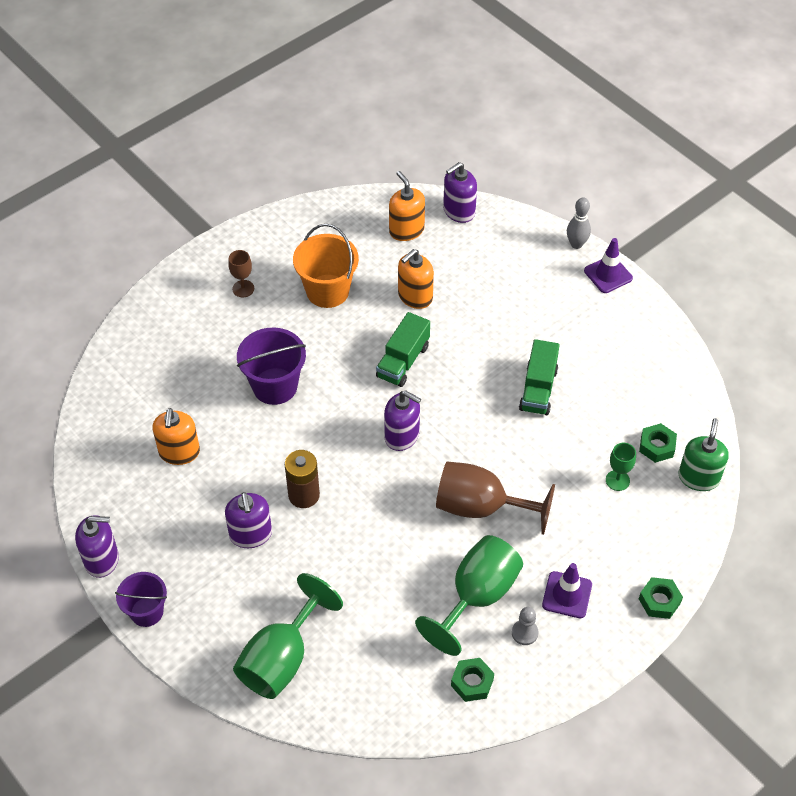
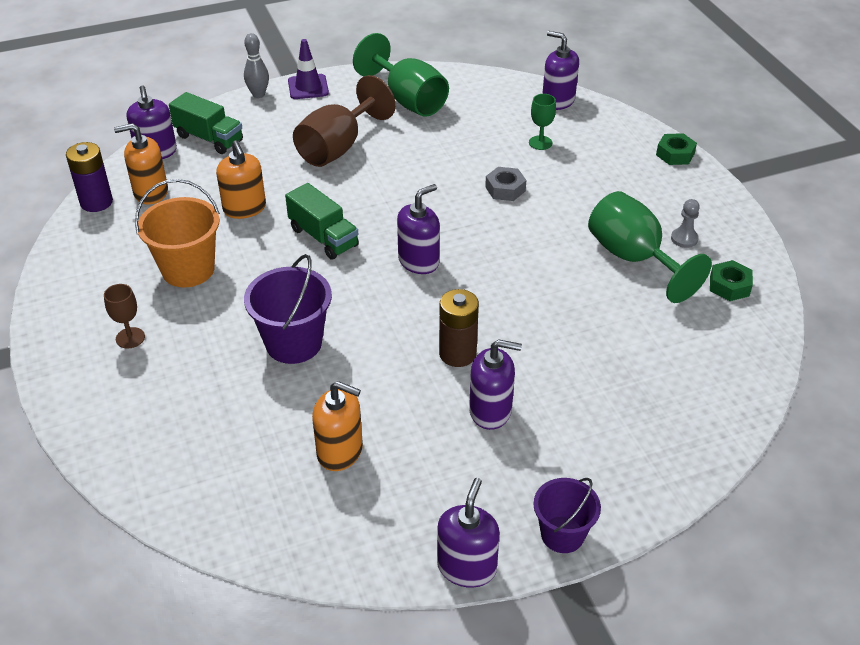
camera: 70 degrees left, 10 degrees down
(282, 658) = (664, 421): green goblet -> green goblet (408, 100)
(379, 203) = (96, 202): none -> purple battery
(481, 507) = (532, 230): brown goblet -> brown goblet (338, 147)
(530, 471) = (505, 189): none -> grey nut
(538, 389) = (414, 160): green truck -> green truck (209, 138)
(567, 595) = (651, 203): purple traffic cone -> none
(657, 446) = (514, 113): green nut -> none
(698, 477) = (558, 101): green soap dispenser -> purple soap dispenser

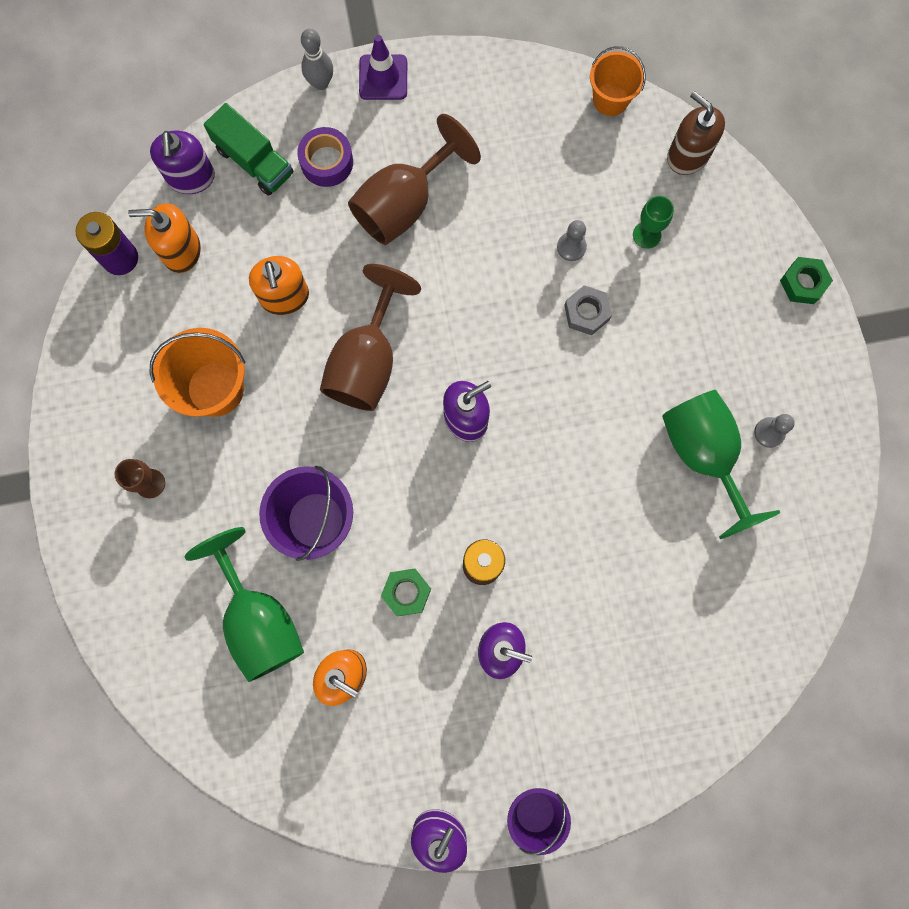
camera: 10 degrees right, 35 degrees up
(269, 133) = (327, 162): none -> purple tape
(323, 237) = (367, 361): green truck -> brown goblet
(408, 100) = (503, 124): green goblet -> green goblet (259, 619)
(481, 155) = (571, 247): none -> grey pawn
(489, 80) = (610, 99): none -> orange bucket
(558, 101) = (687, 155): purple soap dispenser -> brown soap dispenser
(729, 286) = (796, 516): green nut -> green nut (406, 592)

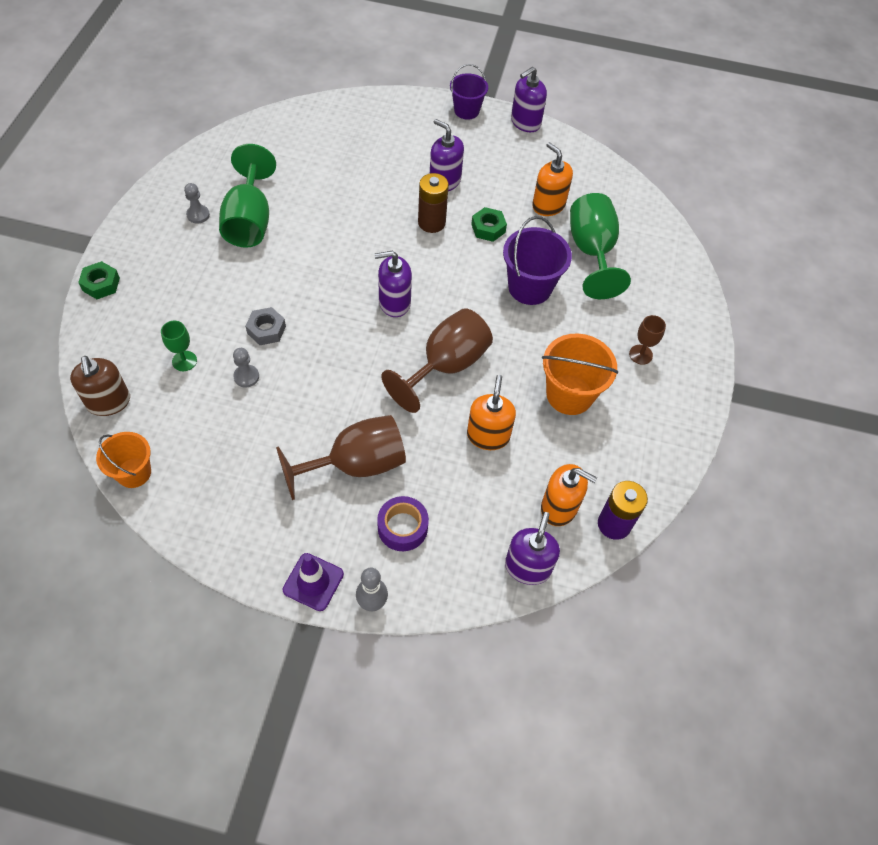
camera: 160 degrees left, 20 degrees down
(254, 161) = (465, 556): green truck -> none

